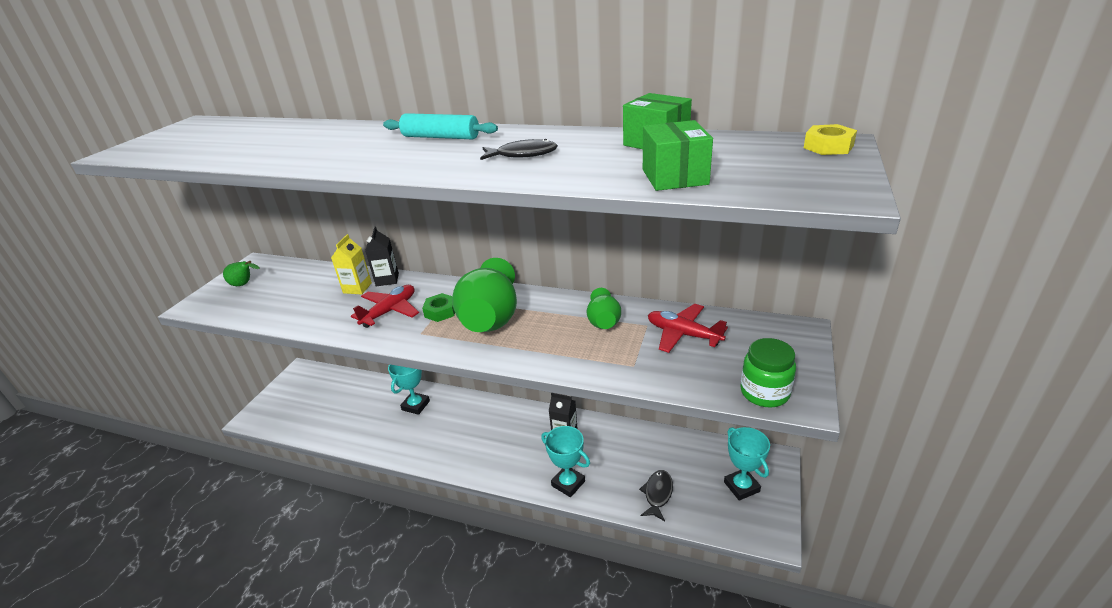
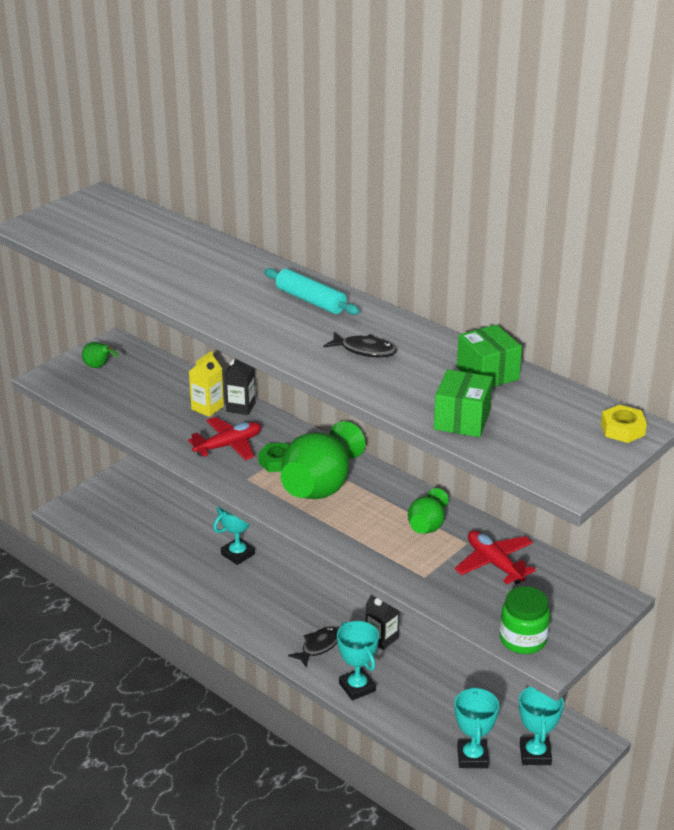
camera: 20 degrees right, 0 degrees up
(657, 494) = (442, 729): black fish -> black fish (319, 646)
(697, 510) = (472, 757): none -> turquoise trophy

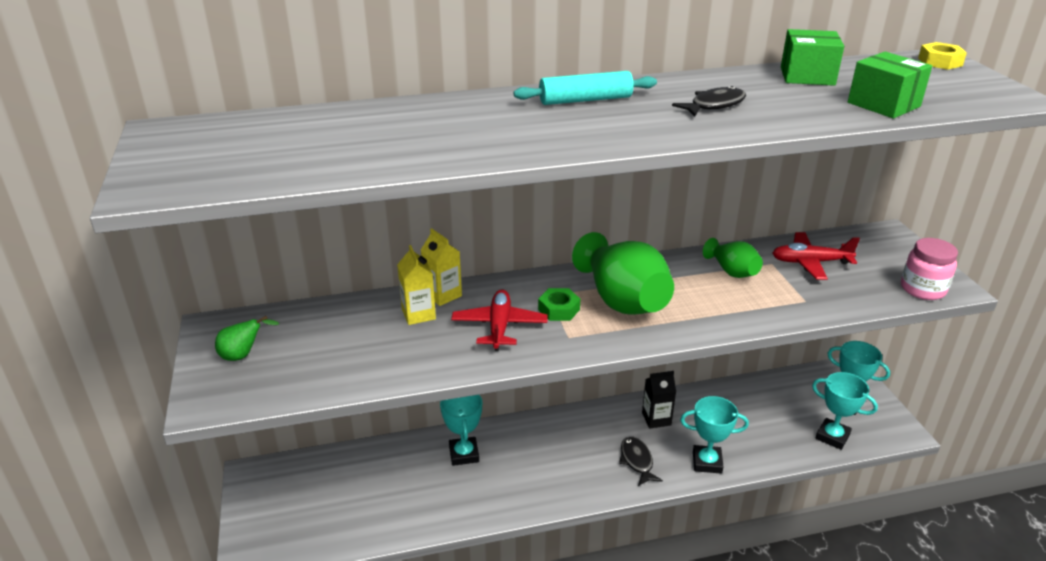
camera: 55 degrees left, 0 degrees up
(241, 407) = (443, 295): black carton -> yellow carton
(523, 640) = (922, 289): green jar -> pink jar

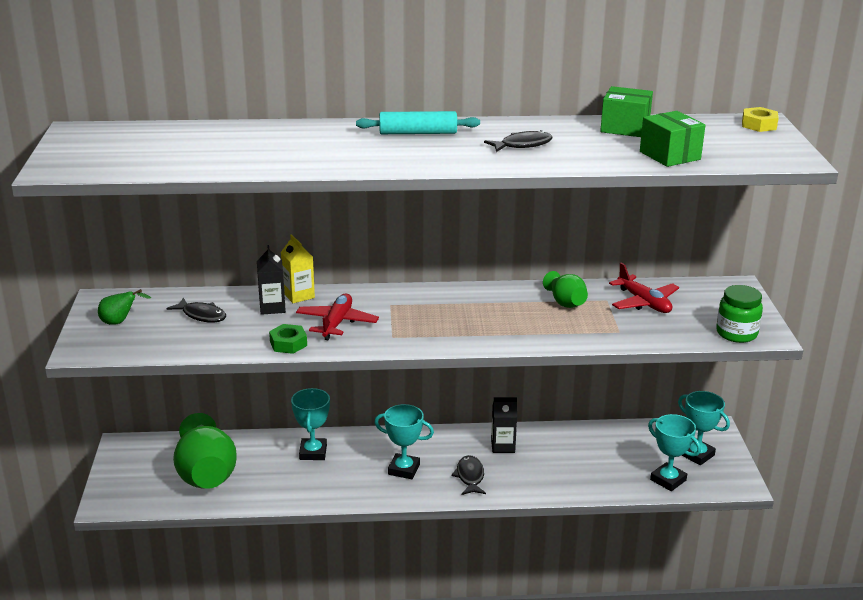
camera: 10 degrees right, 5 degrees down
(340, 334) = (202, 315): none -> black fish
(418, 314) = (272, 307): yellow carton -> black carton
(559, 309) = (394, 316): green nut -> green nut (288, 344)
(622, 300) = (453, 315): green vase -> green vase (206, 475)
(707, 462) = (535, 485): turquoise trophy -> turquoise trophy (404, 469)
(810, 262) = (644, 302): red plane -> red plane turned 135 degrees counterclockwise
(922, 289) = (736, 333): pink jar -> green jar

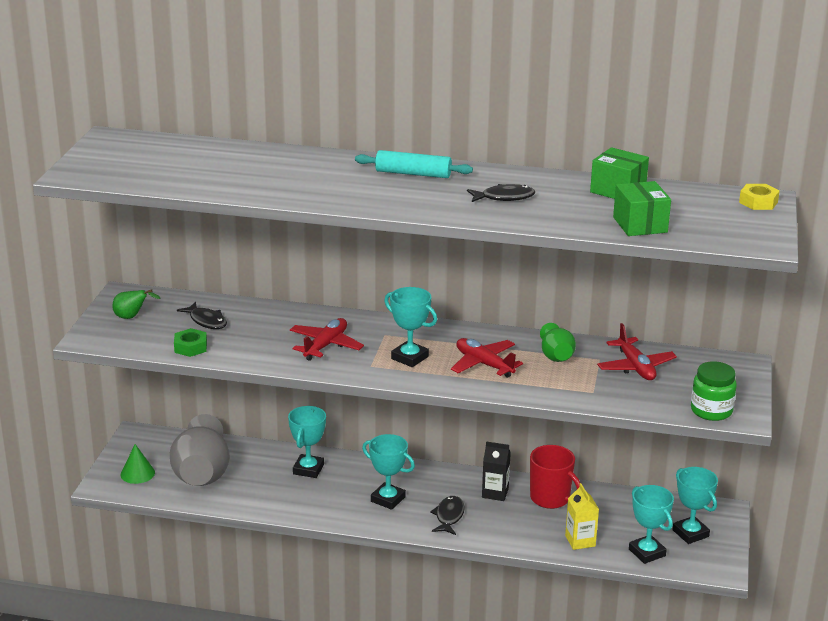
camera: 15 degrees right, 0 degrees up
(138, 485) = (137, 473): none -> green cone
(206, 475) = (202, 474): green vase -> grey vase
(272, 307) = (273, 322): black carton -> none
(288, 344) = (272, 358): green nut -> green nut (190, 347)
(299, 295) = (303, 314): yellow carton -> yellow carton (580, 541)
(427, 323) = (410, 358): none -> turquoise trophy
(502, 320) = (484, 364): none -> red plane
(556, 443) = (551, 498): none -> red mug

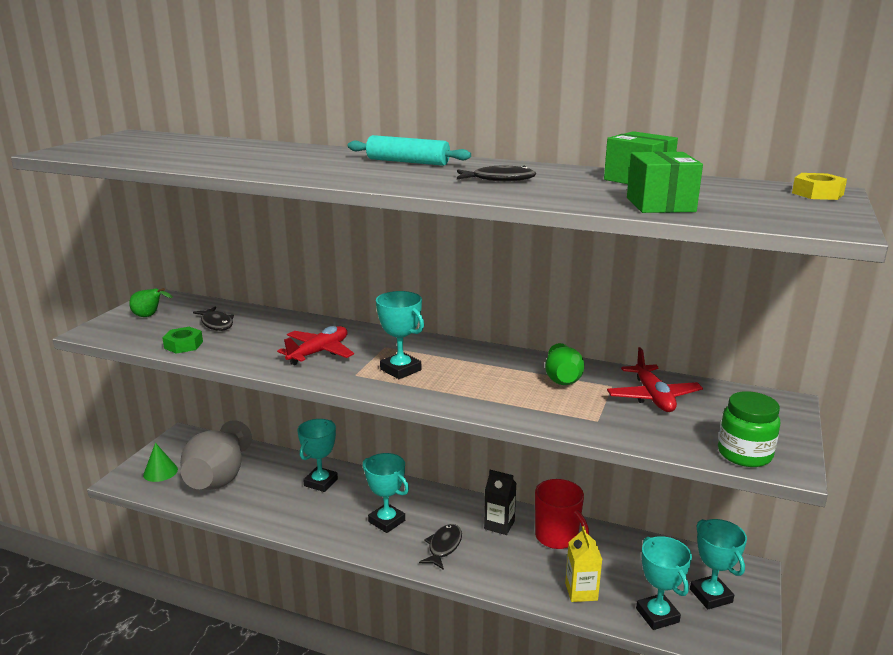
camera: 10 degrees right, 5 degrees down
(484, 364) = (479, 382): red plane -> none

